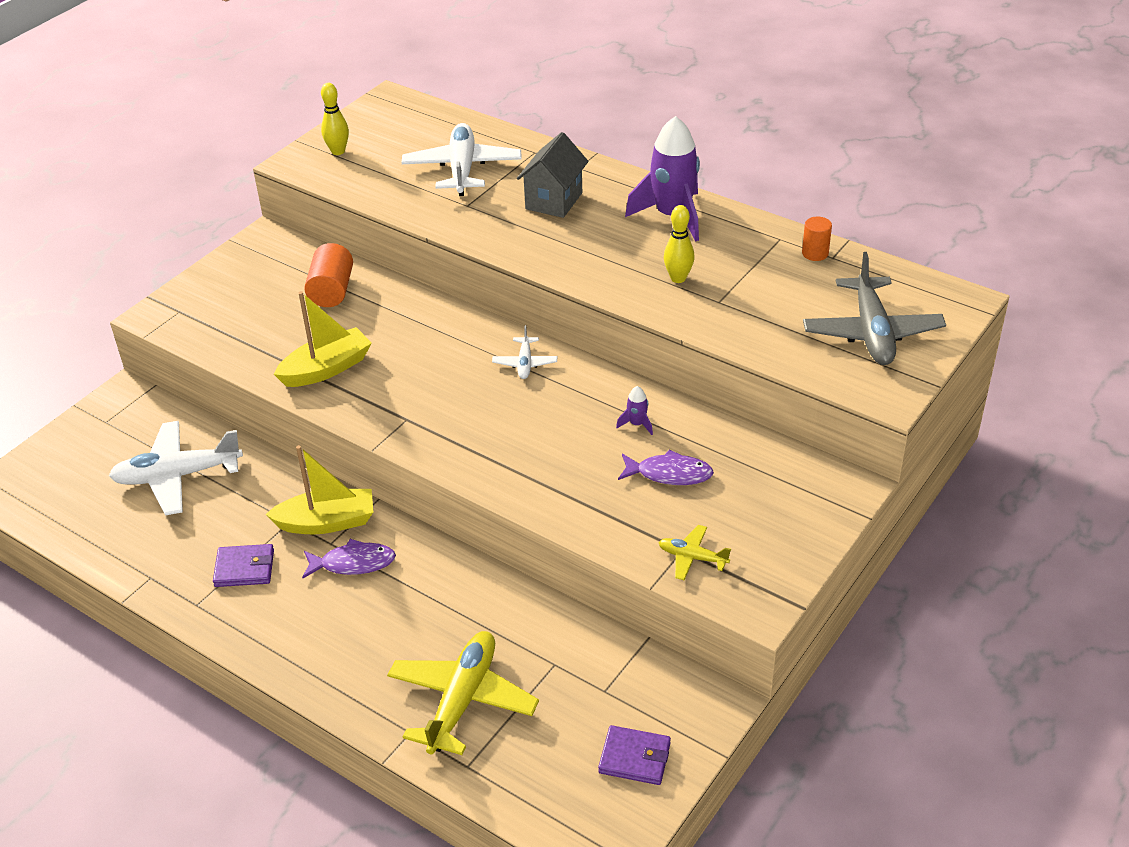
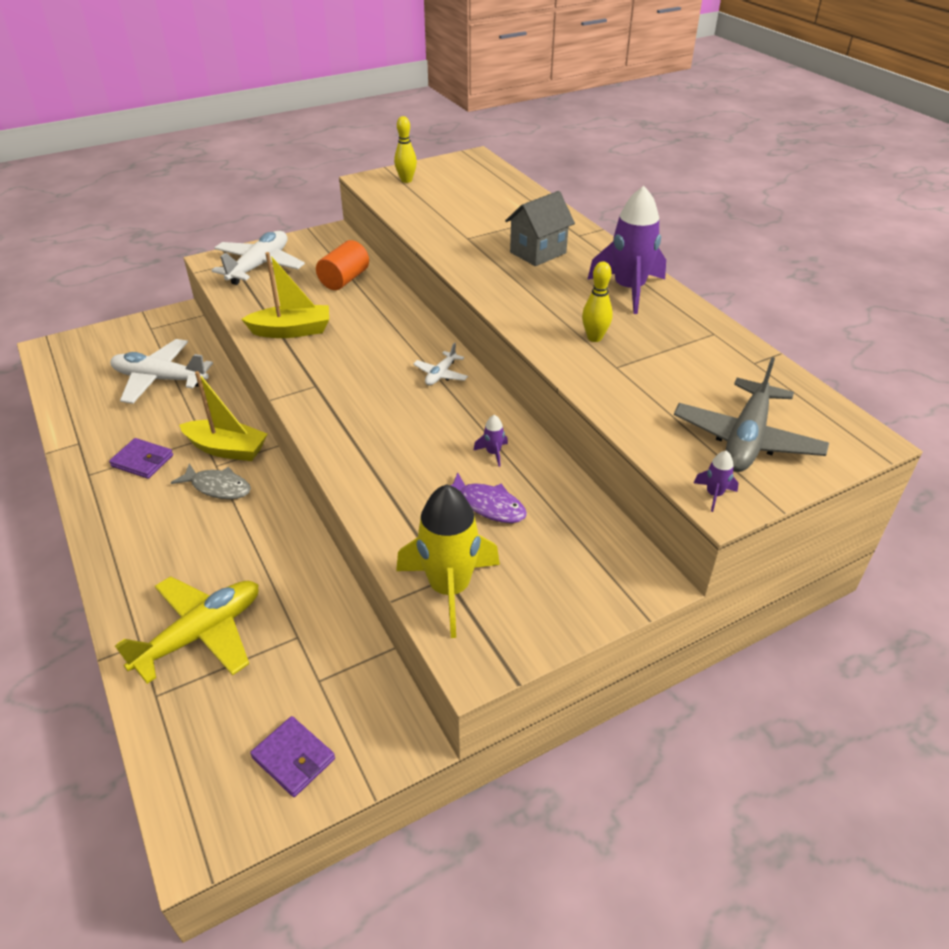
camera: 25 degrees right, 0 degrees up
(353, 563) = (218, 487): purple fish -> grey fish
(462, 169) = (486, 213): white plane -> white plane (259, 266)
(692, 557) = (449, 588): yellow plane -> yellow rocket
(815, 253) = (739, 354): orange cylinder -> none
(878, 391) = (714, 495): none -> purple rocket

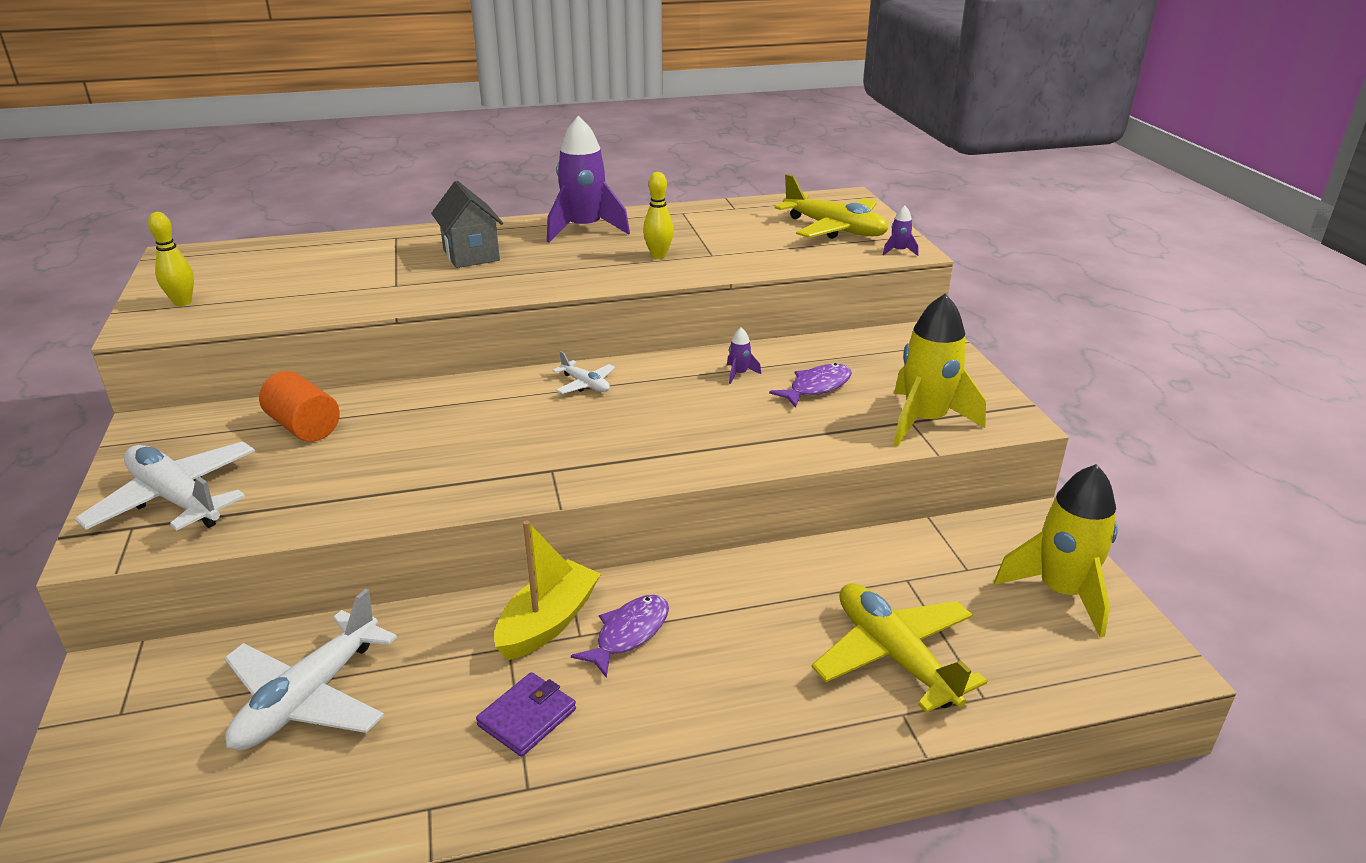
camera: 75 degrees left, 10 degrees down
(218, 487) = (629, 634): grey fish -> purple fish
(292, 331) = (403, 480): yellow boat -> none
(293, 758) = (1061, 592): purple wallet -> yellow rocket
(746, 439) = (834, 229): grey plane -> yellow plane

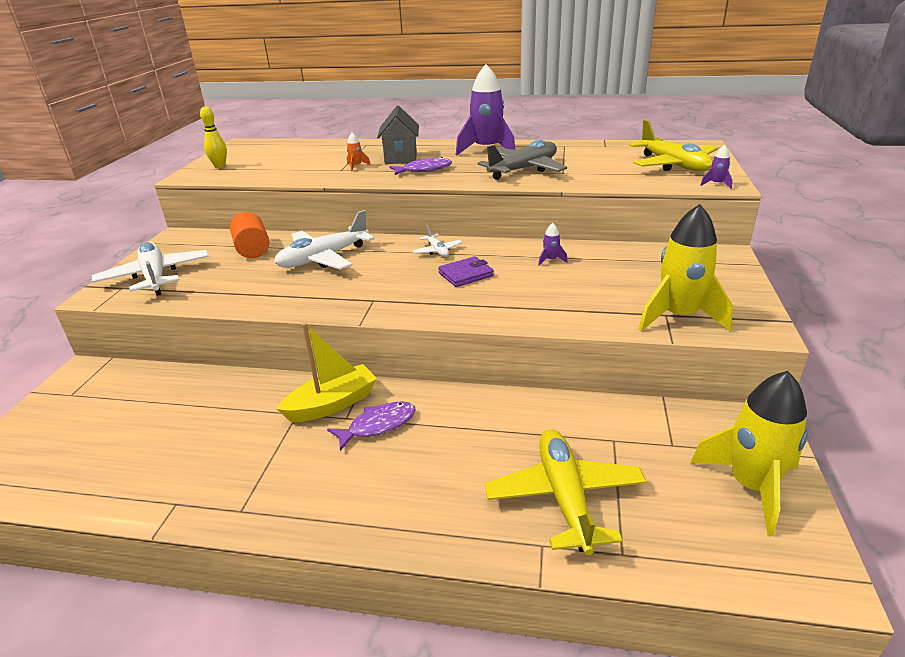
camera: 25 degrees right, 0 degrees up
(309, 697) = (165, 413): white plane -> white plane (323, 258)
(415, 277) = (356, 166): none -> orange rocket
(527, 717) = (275, 463): purple wallet -> purple wallet (466, 274)
(658, 255) = (523, 169): yellow bowling pin -> grey plane
(816, 387) = (604, 278): purple fish -> purple fish (424, 170)

